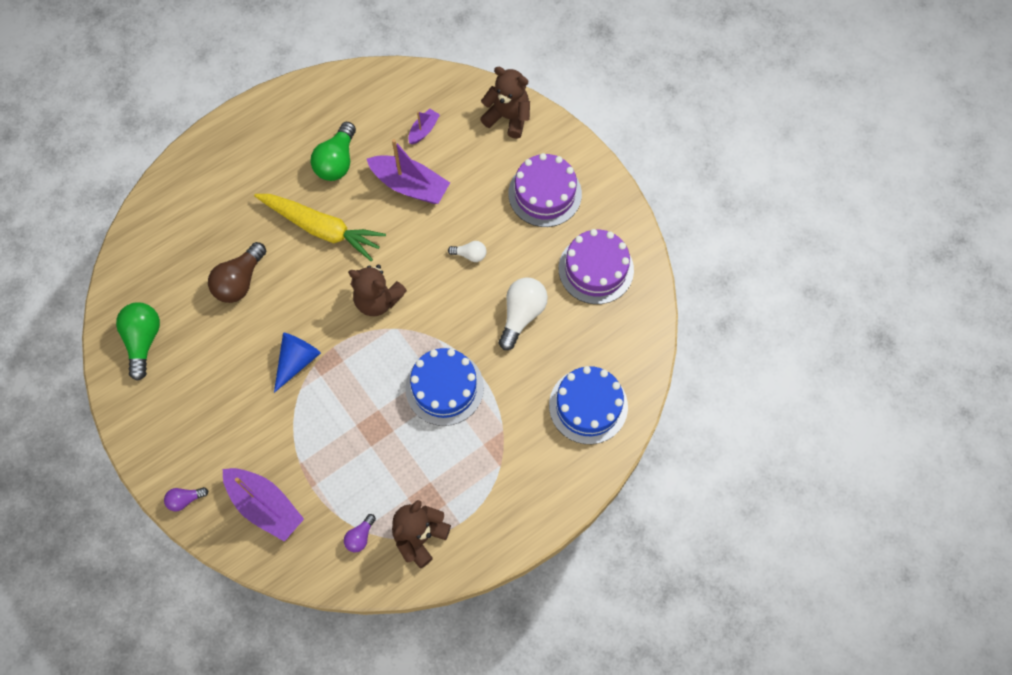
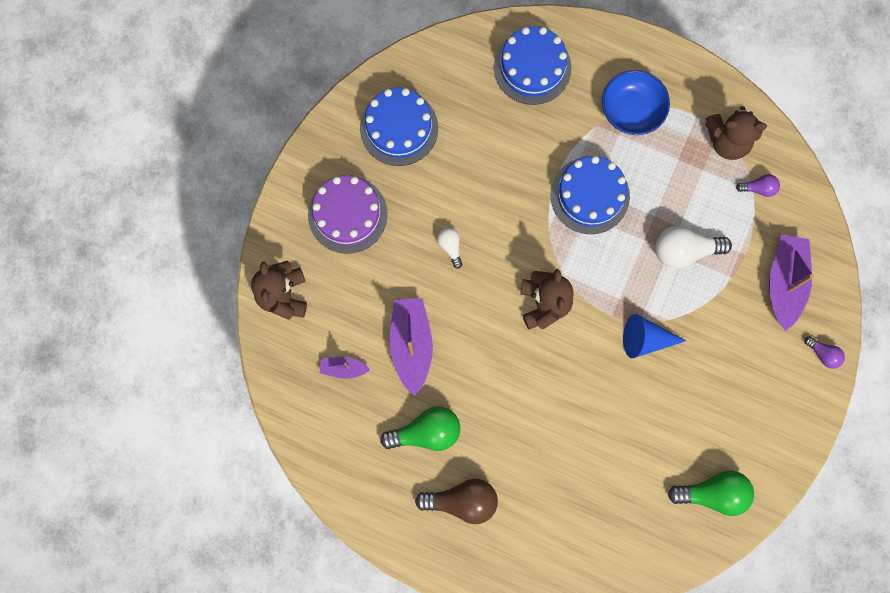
camera: 120 degrees left, 10 degrees up
(143, 341) = (713, 493): green light bulb -> green light bulb turned 150 degrees counterclockwise
(240, 281) = (603, 443): brown light bulb -> brown light bulb (462, 501)
(321, 228) = (505, 401): yellow carrot -> none
(498, 468) = (632, 110): none -> blue bowl
(522, 315) = (482, 168): white light bulb -> white light bulb (684, 250)
(596, 269) = (399, 128): purple cake -> blue cake

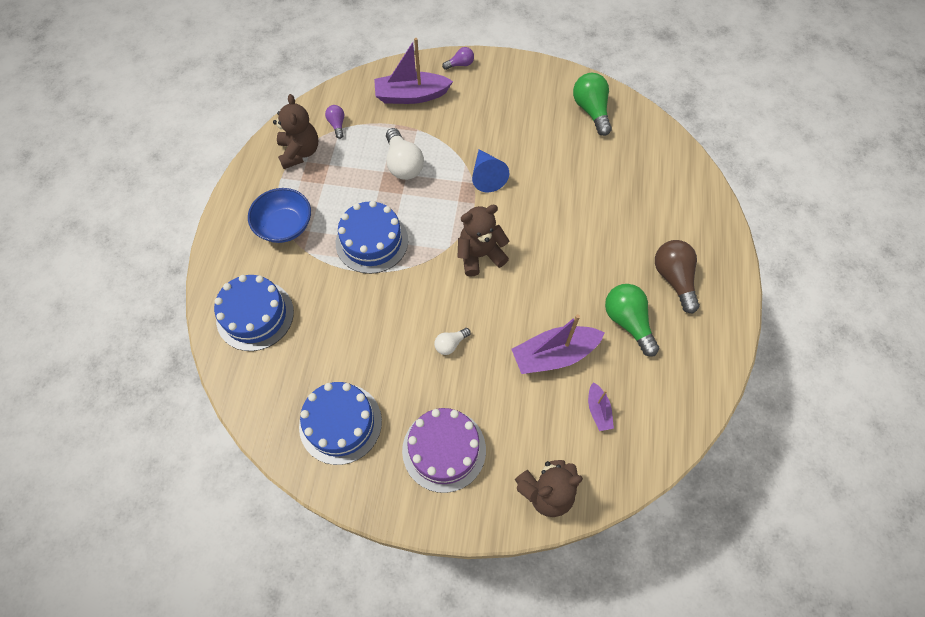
camera: 105 degrees left, 15 degrees down
(823, 354) = (460, 64): purple light bulb -> purple light bulb turned 45 degrees clockwise

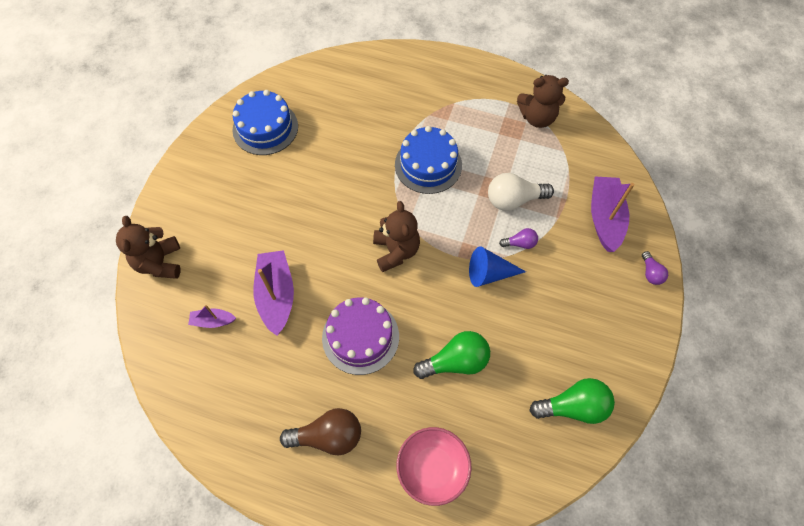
camera: 100 degrees right, 0 degrees up
(255, 315) = (373, 79): blue cake -> none
(284, 226) = (456, 102): blue bowl -> none
(337, 125) = (568, 149): purple light bulb -> purple light bulb (520, 243)
(444, 450) = (220, 194): purple cake -> purple cake (360, 337)
(450, 344) = (310, 212): white light bulb -> none
(628, 322) = (291, 372): green light bulb -> green light bulb (455, 362)
(672, 198) = (432, 468): none -> pink bowl

